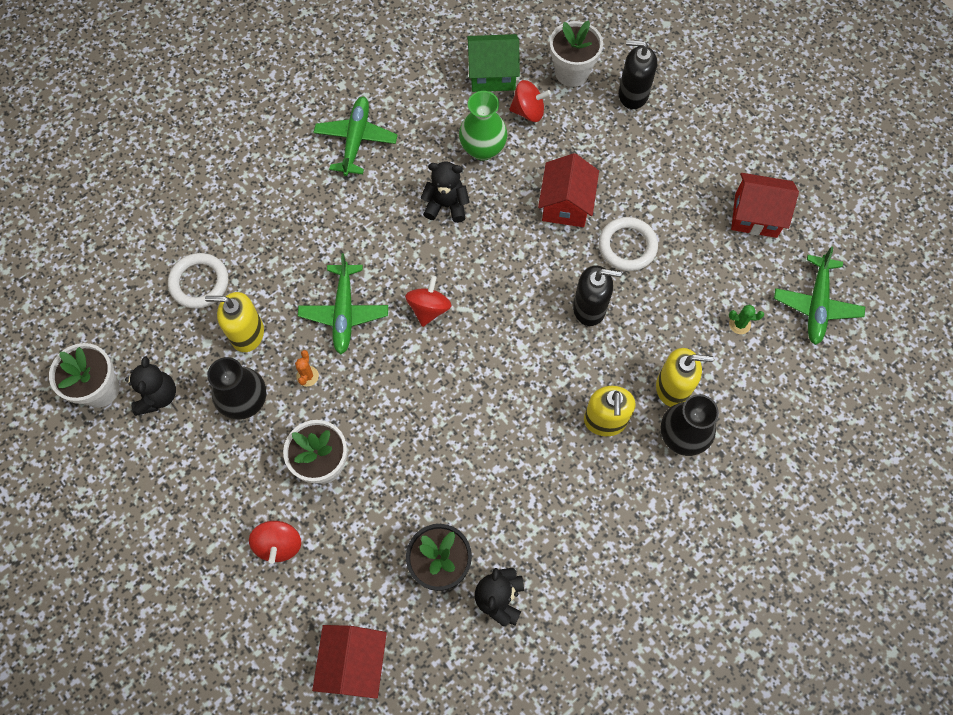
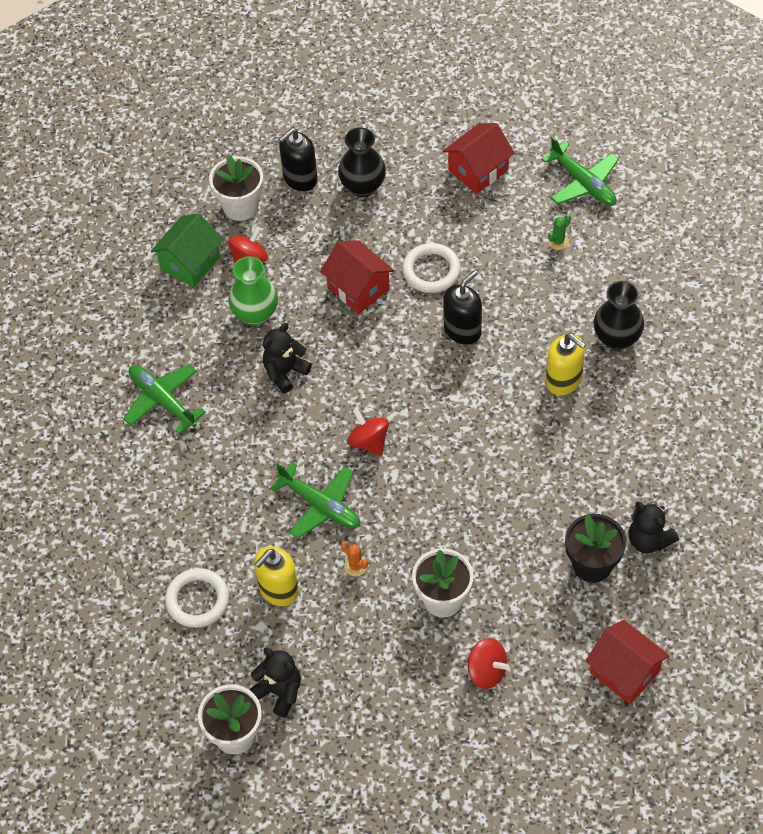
camera: 50 degrees left, 10 degrees down
(245, 402) = (341, 626): black vase -> black vase (363, 186)
(672, 388) = (573, 318): yellow soap dispenser -> none

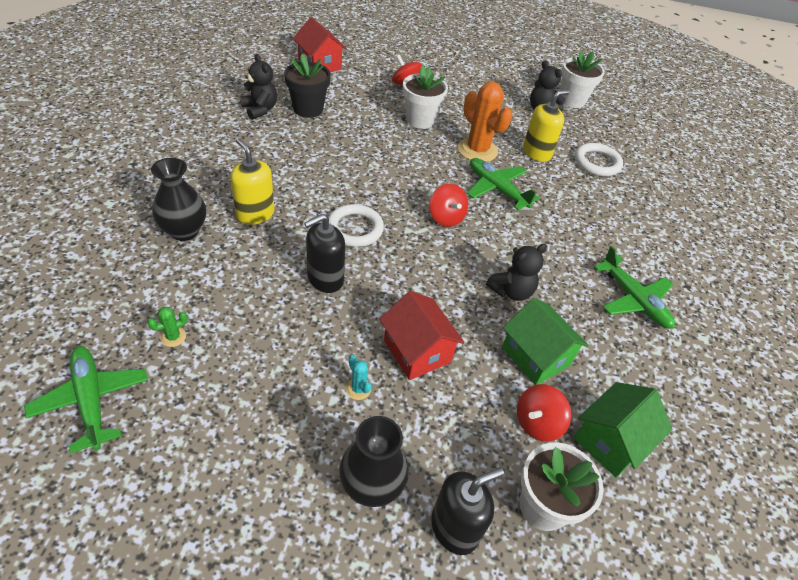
camera: 175 degrees left, 10 degrees down
(255, 314) = (535, 356): green vase -> green house
(355, 566) = (477, 150): orange cactus -> orange cactus, size x2.34
(395, 245) = (358, 389): none -> turquoise cactus
(431, 270) = (330, 346): white ring -> white ring (355, 229)
(478, 170) = (209, 462): red house -> none

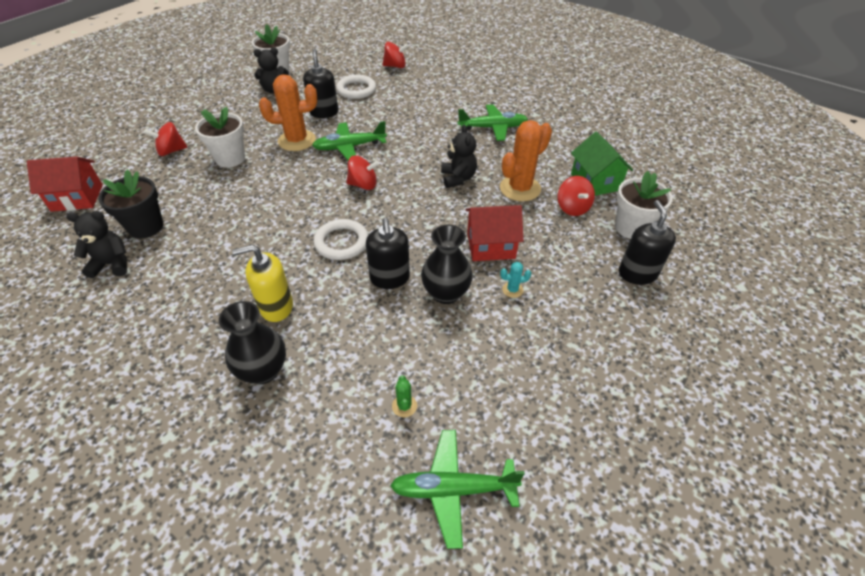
camera: 60 degrees left, 0 degrees up
(371, 485) = (596, 306): black vase -> black vase (446, 293)
(535, 356) = (520, 188): green house -> orange cactus
(536, 153) = (324, 112): yellow soap dispenser -> black soap dispenser
(672, 178) = (395, 66): none -> red spinning top

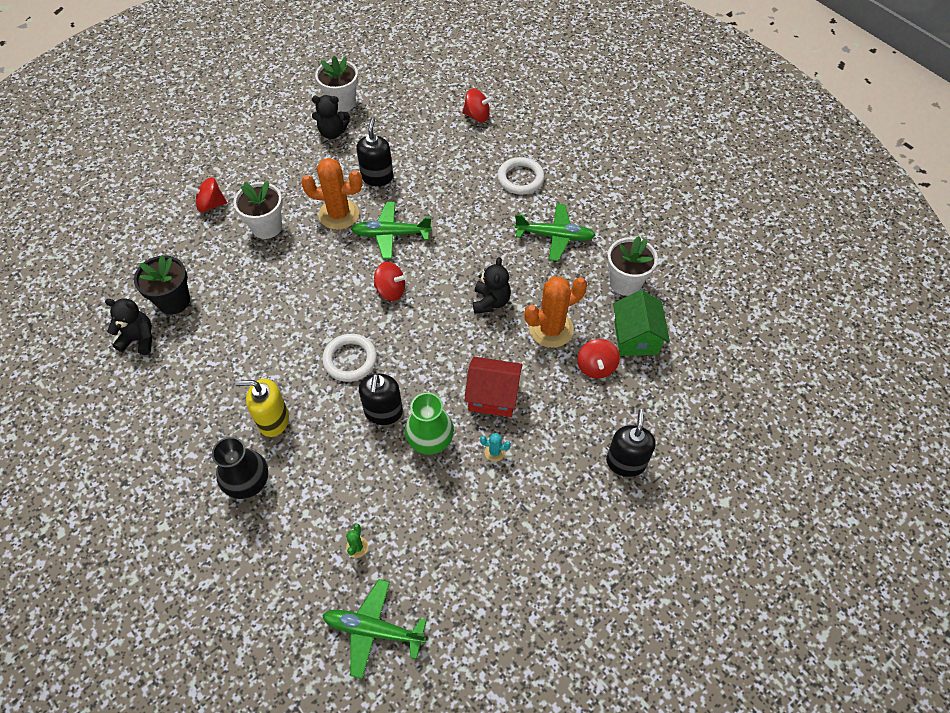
camera: 15 degrees right, 10 degrees up
(77, 198) = (116, 250): red house -> none
(356, 90) = (422, 147): white ring -> white ring (520, 178)
(446, 293) = (430, 441): black vase -> green vase
(631, 228) = (646, 406): white flower pot -> white flower pot (625, 282)

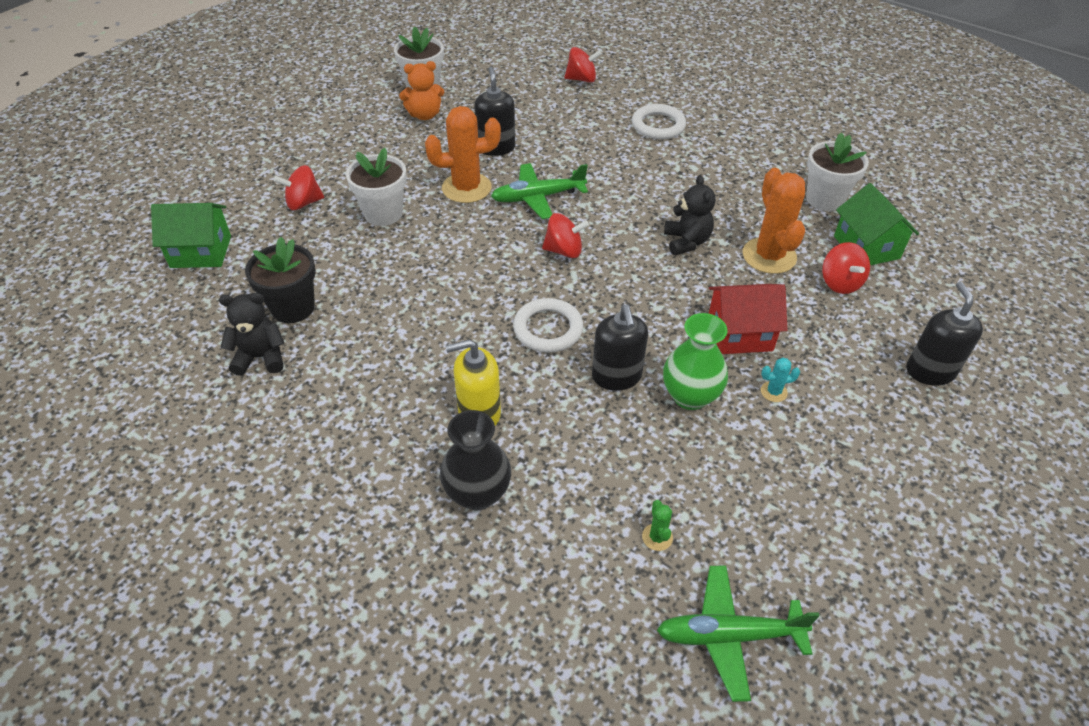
camera: 15 degrees left, 10 degrees down
(124, 236) = (201, 251): none -> green house
(333, 132) = (424, 115): black teddy bear -> orange teddy bear
(551, 329) = (769, 256): orange cactus -> orange cactus turned 60 degrees counterclockwise
(554, 236) = (724, 170): green plane -> none

